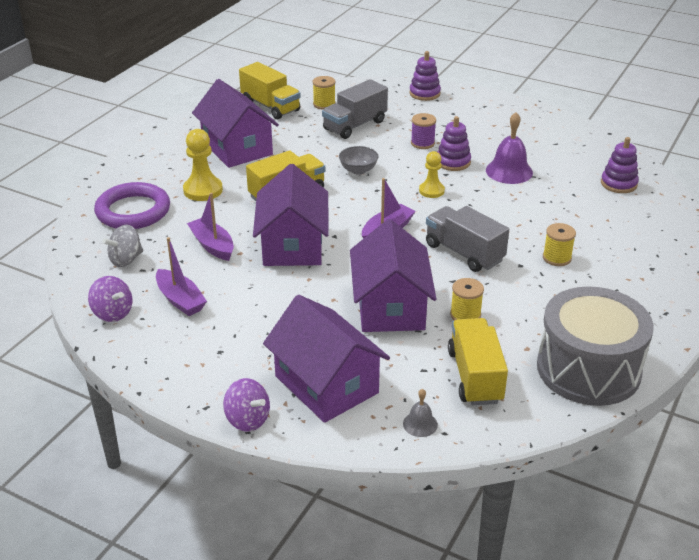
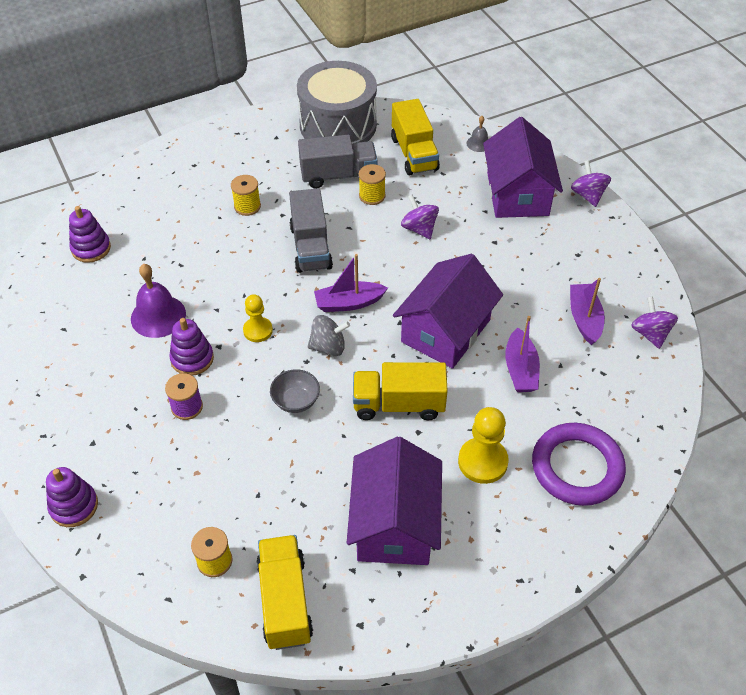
camera: 145 degrees left, 15 degrees up
(126, 260) = (614, 394): grey spinning top -> grey spinning top (328, 347)
(355, 125) = (223, 487): grey truck -> grey truck (338, 175)
(390, 307) = (419, 229): purple house -> purple spinning top
(475, 376) = (414, 153): yellow truck -> yellow truck turned 45 degrees counterclockwise

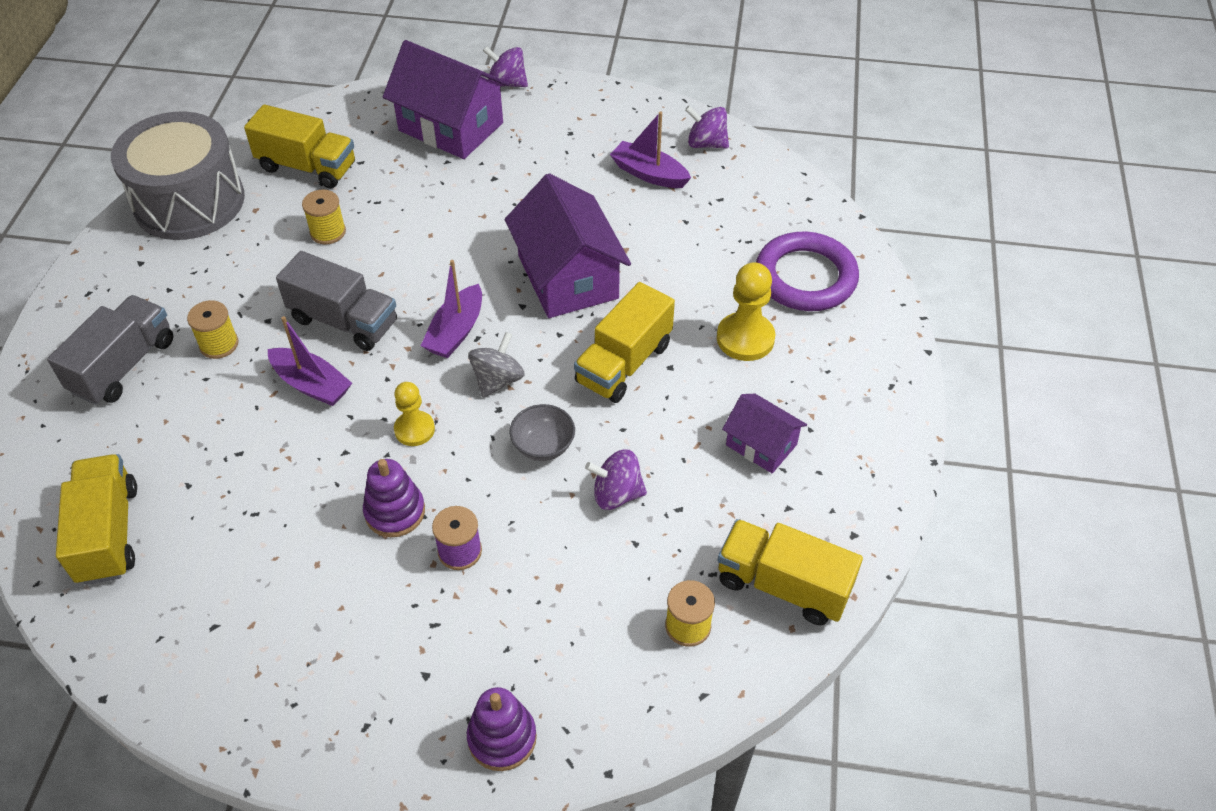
camera: 55 degrees left, 0 degrees up
(91, 248) = (108, 533): purple stacking toy -> yellow truck
(158, 316) = (296, 514): purple bell -> none
(338, 175) = (265, 242): grey truck -> grey truck (124, 366)
(394, 523) = (761, 445): purple house -> purple house, size x0.54
(419, 229) = (415, 222): purple spinning top -> purple spinning top (616, 494)
(478, 143) = (352, 114): grey bell -> none
(520, 369) = (665, 251): purple boat -> purple boat (311, 384)

